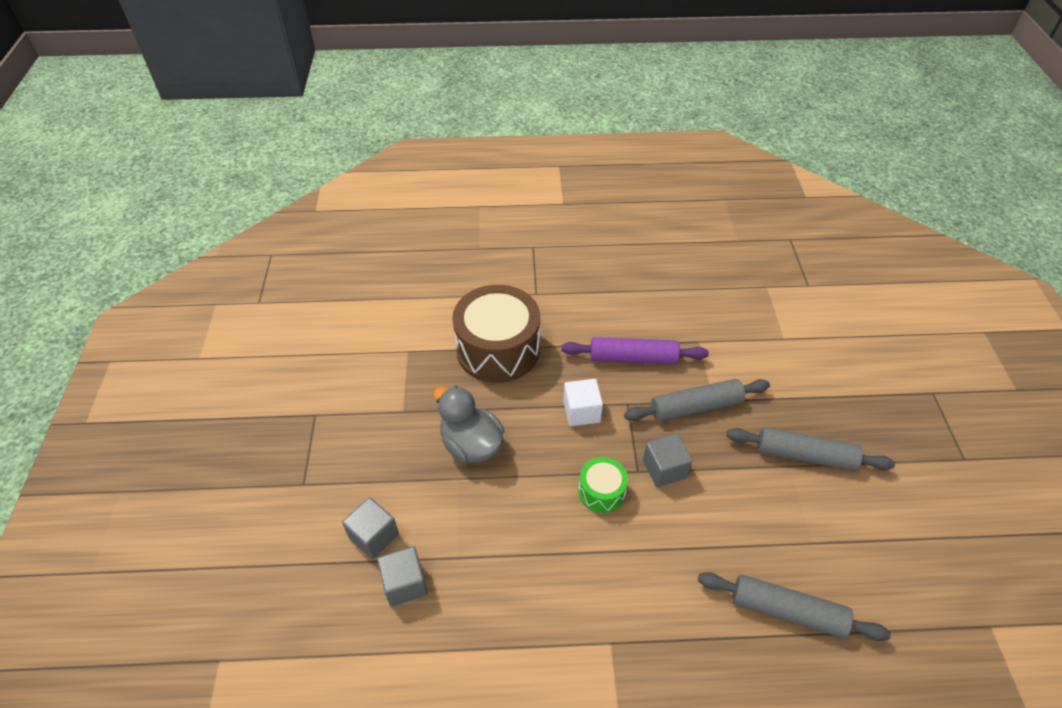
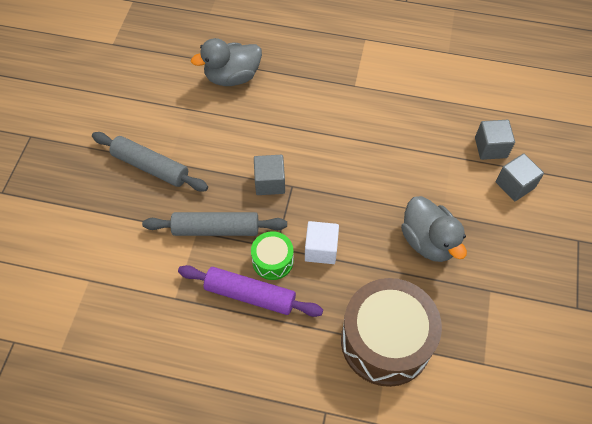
camera: 165 degrees left, 10 degrees up
(601, 491) = (327, 177): green drum -> green drum (272, 261)
(787, 611) = (232, 77): grey rolling pin -> grey duck

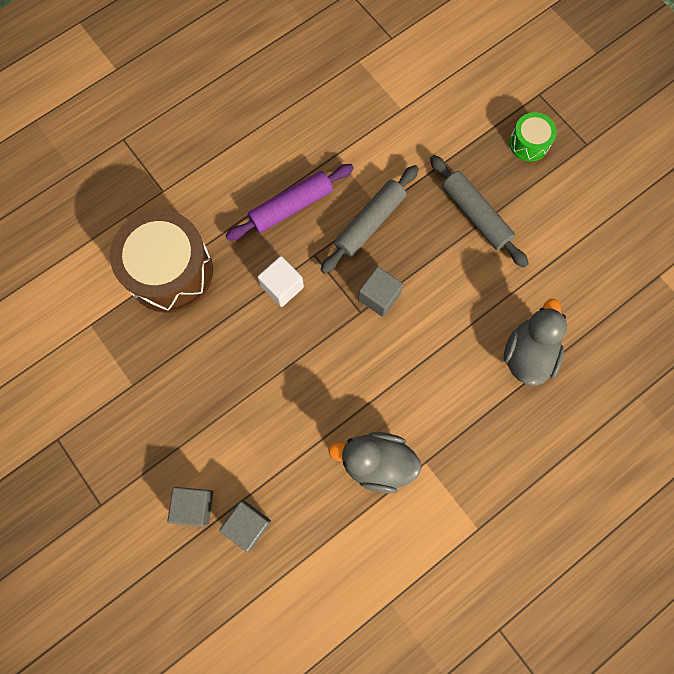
camera: 130 degrees right, 15 degrees up
(151, 167) = (475, 215): grey rolling pin -> grey rolling pin turned 75 degrees clockwise
(272, 261) = (304, 243): green drum -> green drum (529, 143)
(428, 241) = (213, 377): grey duck -> grey duck (376, 462)

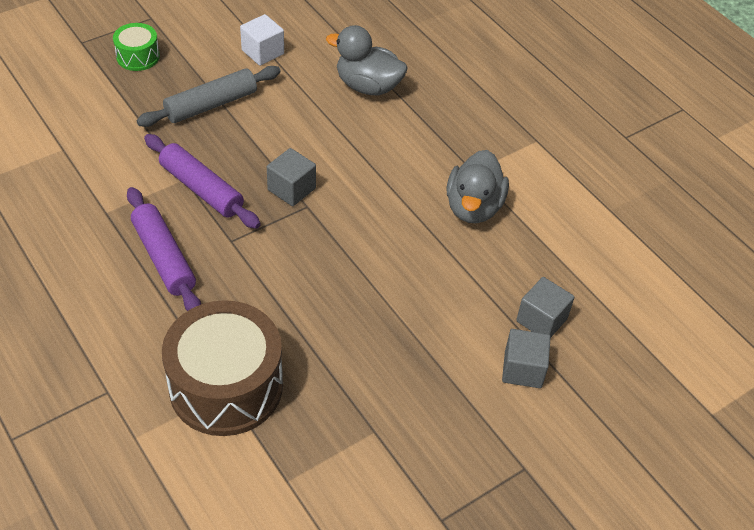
camera: 90 degrees left, 25 degrees down
(282, 287) = (266, 272): white cube -> white cube (263, 52)
(369, 223) = (201, 189): grey rolling pin -> purple rolling pin

